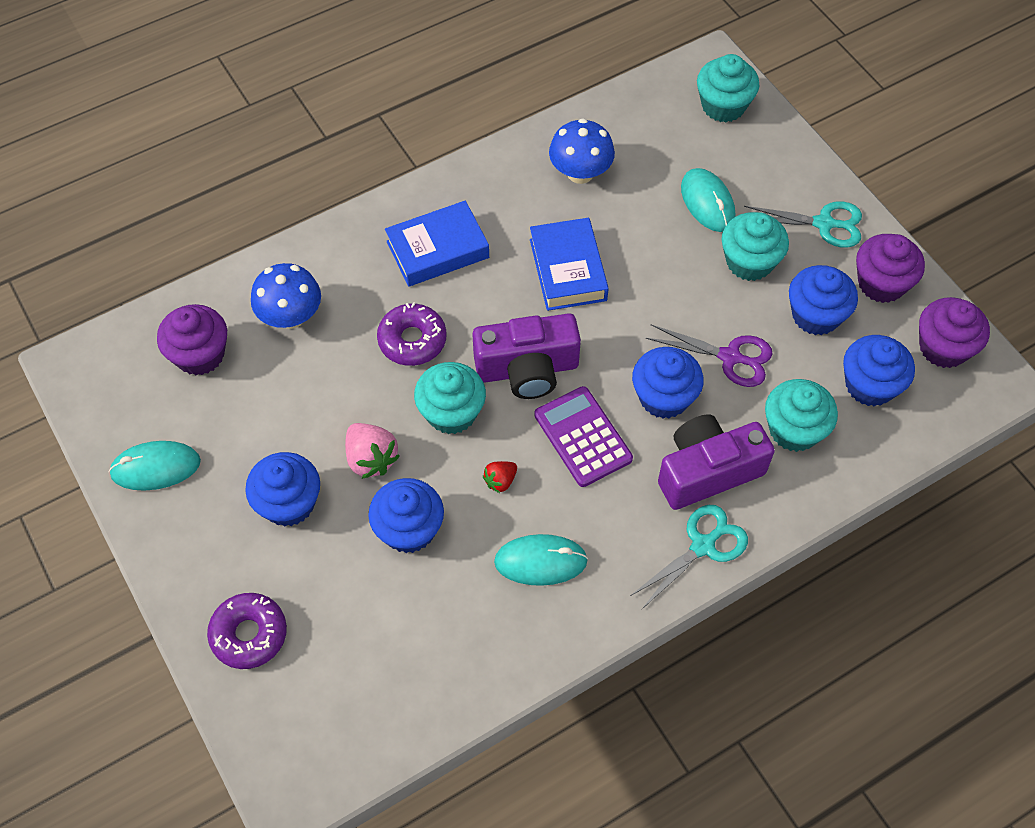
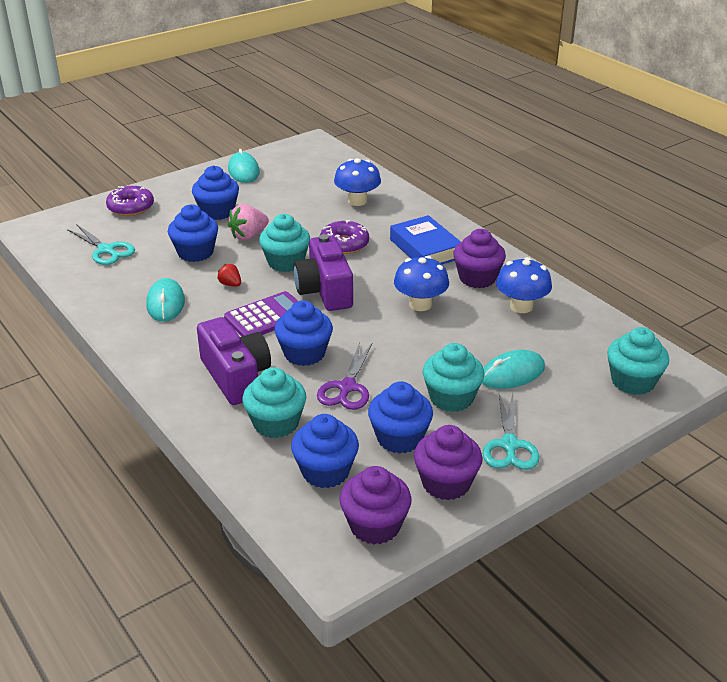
camera: 85 degrees right, 25 degrees down
(200, 354) = (324, 176): purple cupcake -> purple cupcake (477, 278)
(568, 270) = (420, 304): blue book -> blue mushroom
(703, 546) = (169, 375): turquoise scissors -> turquoise scissors (106, 250)

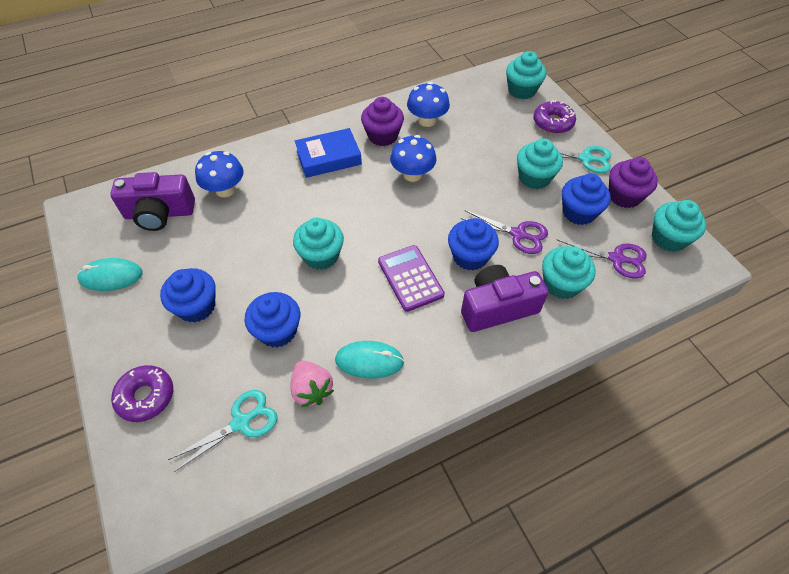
camera: 80 degrees left, 20 degrees up
(230, 284) = (348, 303): red strawberry -> none
(249, 236) = (260, 282): pink strawberry -> pink strawberry (312, 390)
(325, 291) = (377, 232): purple camera -> purple camera (159, 213)
(325, 471) = (616, 259): blue cupcake -> purple scissors
(344, 244) = (302, 209): purple donut -> purple donut (553, 122)
(375, 526) = (668, 238): purple cupcake -> turquoise cupcake
(512, 373) = (508, 142): turquoise mouse -> none

